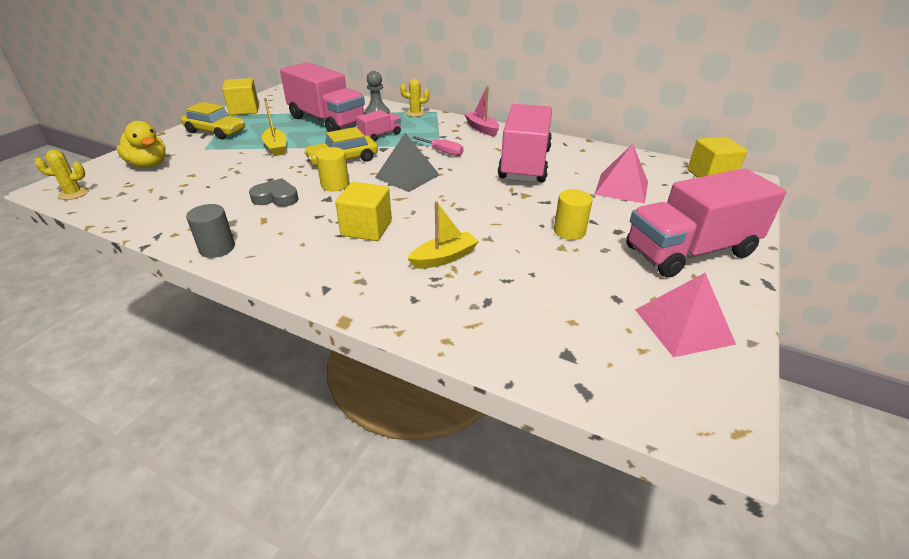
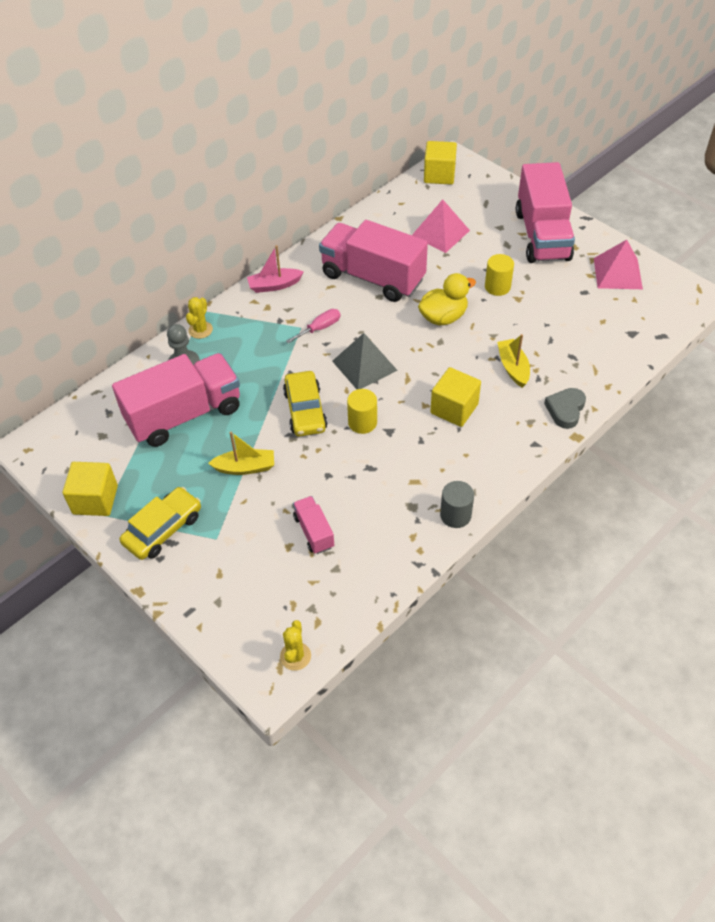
camera: 70 degrees left, 15 degrees up
(149, 165) = (243, 591): yellow duck -> yellow duck (443, 317)
(276, 197) = (373, 470): grey heart -> grey heart (565, 410)
(380, 135) = (253, 371): pink truck -> pink truck (314, 532)

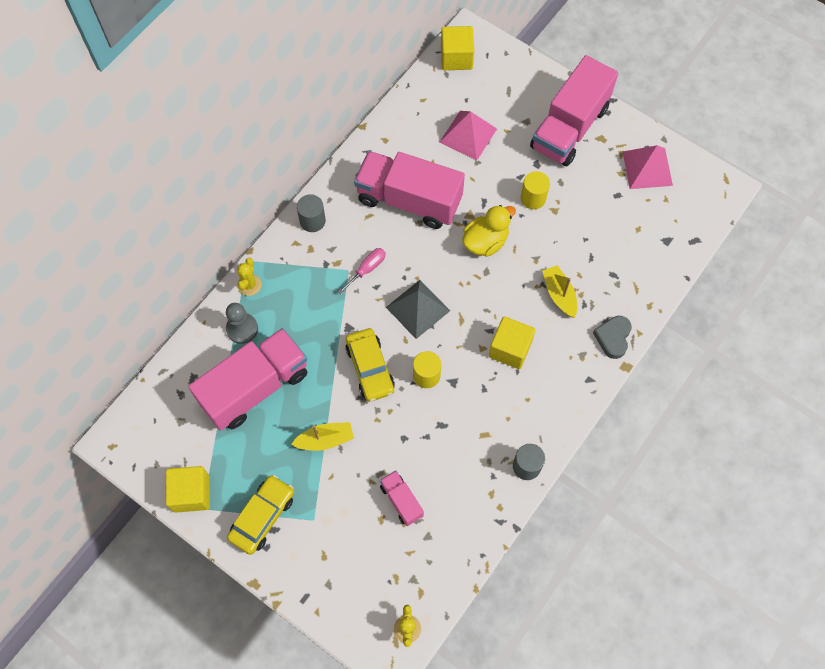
camera: 10 degrees left, 15 degrees up
(274, 285) = (312, 221): pink boat -> grey cylinder
(542, 235) = (569, 128): pink truck -> pink truck turned 45 degrees clockwise

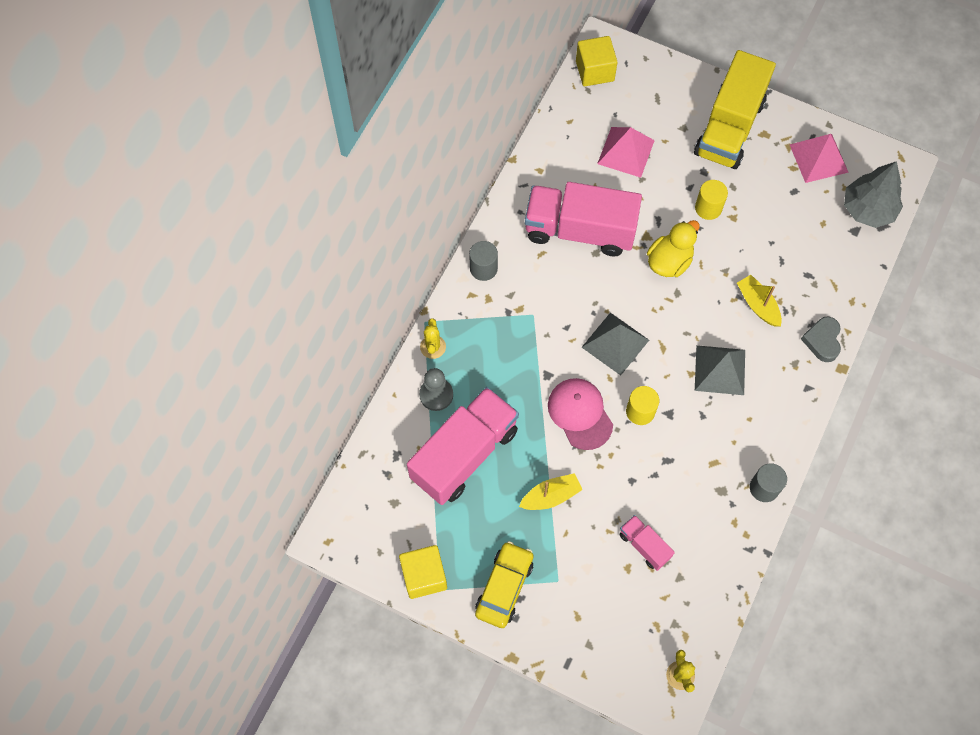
camera: 10 degrees left, 0 degrees up
(367, 269) = (553, 310): pink screwdriver -> none
(370, 368) = (580, 414): yellow car -> pink cap
(510, 349) = (720, 370): yellow cube -> grey pyramid
(569, 128) = (729, 128): pink truck -> yellow truck
(683, 223) = (868, 209): none -> grey tree

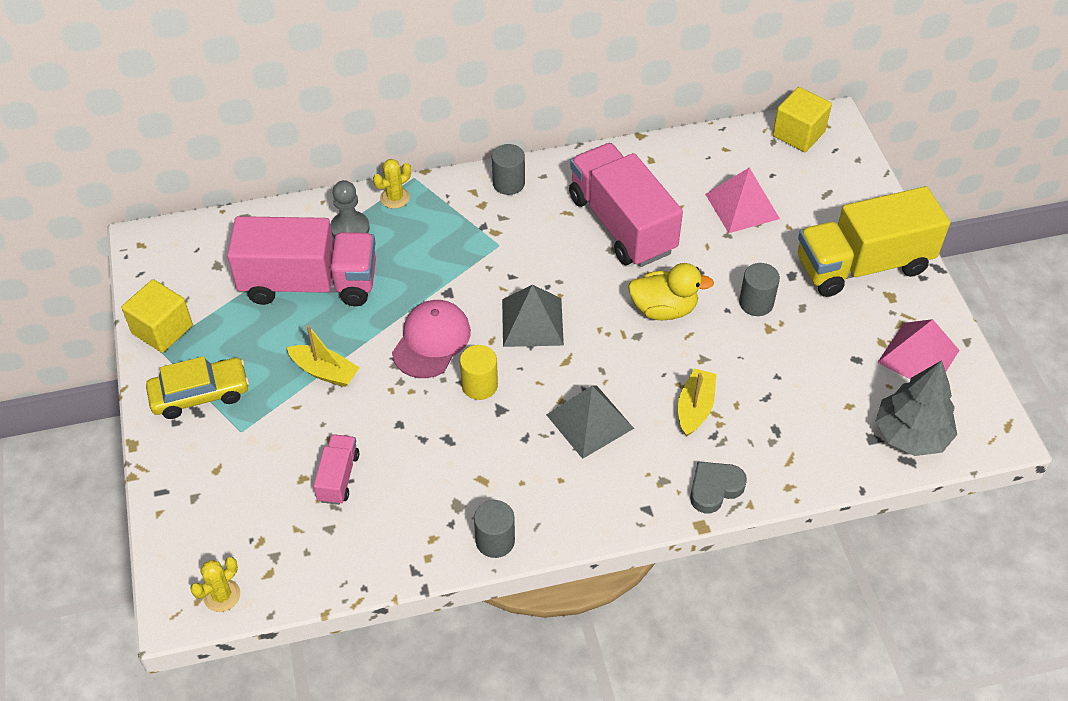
camera: 50 degrees right, 15 degrees down
(708, 208) = (756, 303): yellow cylinder -> grey cylinder

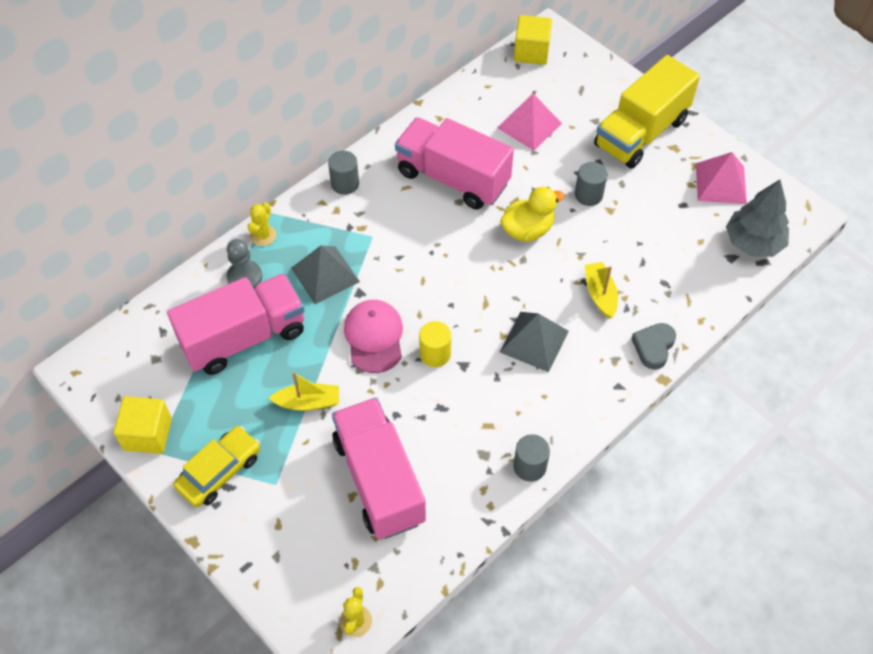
camera: 30 degrees left, 5 degrees up
(338, 477) = (379, 480): pink truck -> pink truck, size x2.18
(532, 322) = (439, 285): grey pyramid -> grey pyramid (325, 274)

